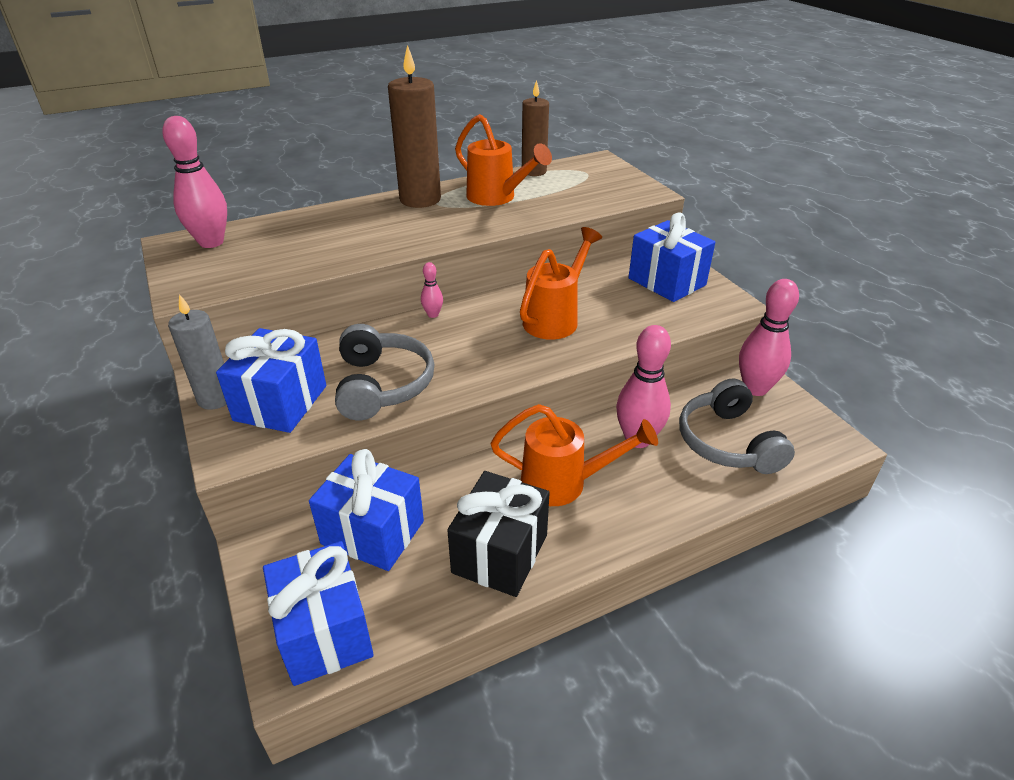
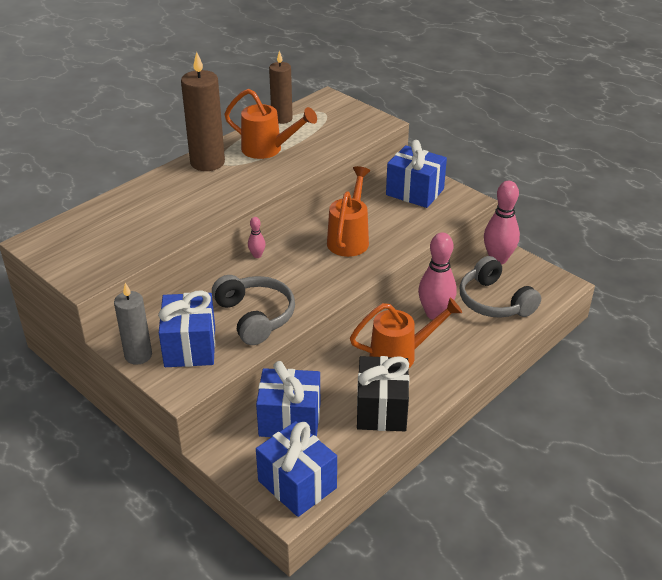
camera: 20 degrees left, 0 degrees up
(211, 242) = (65, 235): pink bowling pin -> none

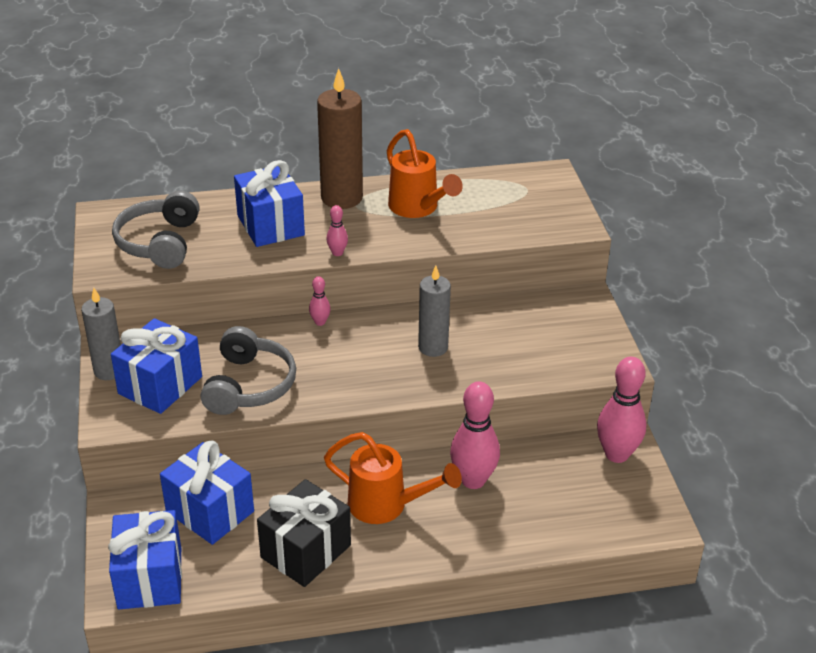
camera: 35 degrees right, 0 degrees up
(247, 197) = (337, 253): none -> pink bowling pin
(282, 119) = (472, 178): brown candle -> none
(349, 238) = (433, 347): orange watering can -> grey candle
(415, 192) = (565, 327): blue gift -> blue gift (270, 225)
(494, 301) = (556, 501): grey headphones -> grey headphones (160, 243)

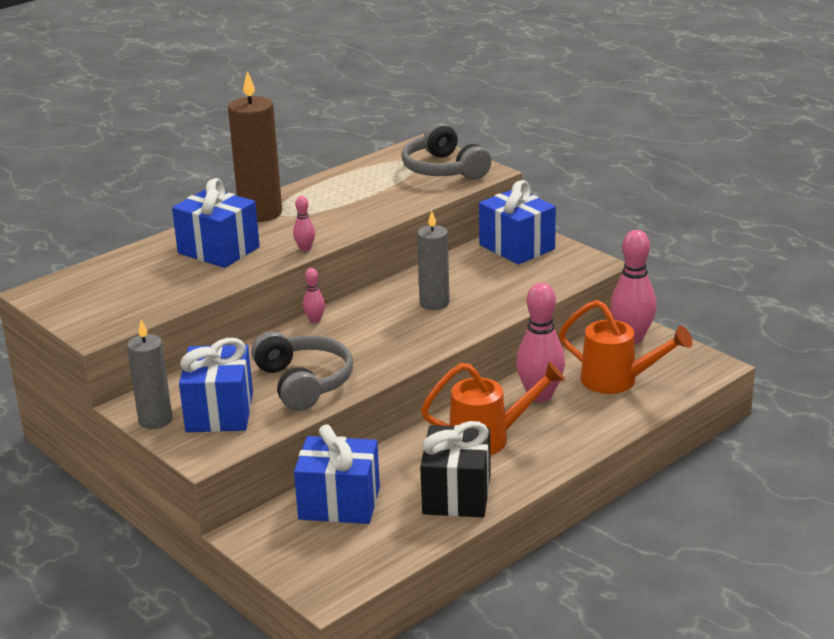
camera: 30 degrees left, 10 degrees down
(150, 578) = (340, 569): blue gift -> blue gift (517, 247)
(160, 243) = (126, 294): grey headphones -> grey headphones (444, 169)
(418, 209) = (338, 200): orange watering can -> orange watering can (618, 381)

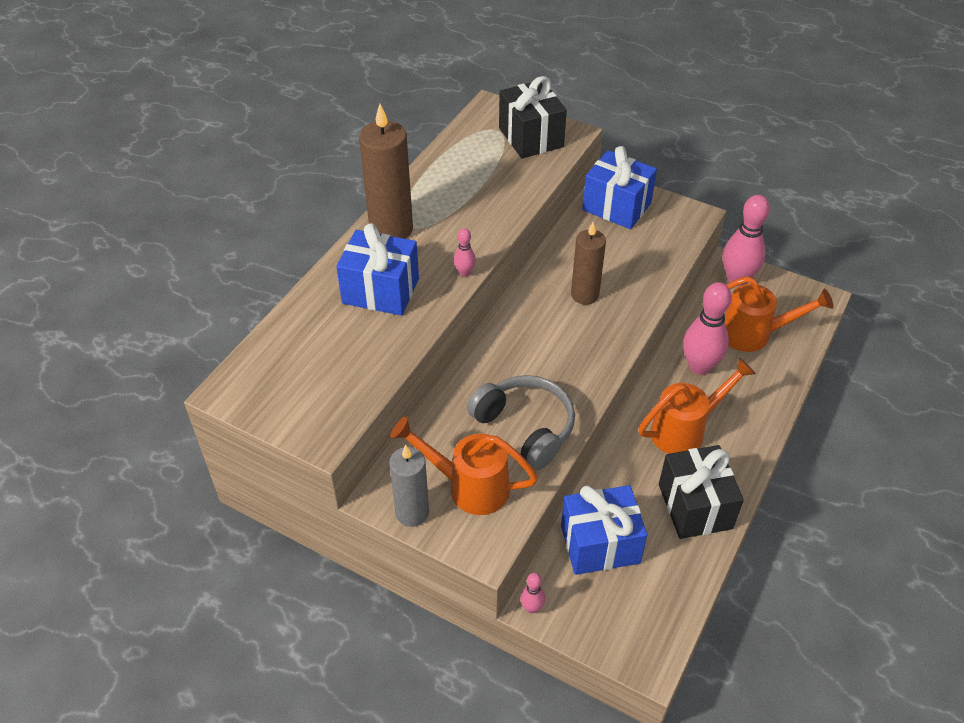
camera: 20 degrees left, 20 degrees up
(219, 412) = (468, 486): blue gift -> orange watering can
(315, 320) = (488, 340): pink bowling pin -> pink bowling pin (532, 607)
(434, 303) = (584, 295): grey candle -> brown candle
(444, 169) = (531, 137): grey headphones -> black gift

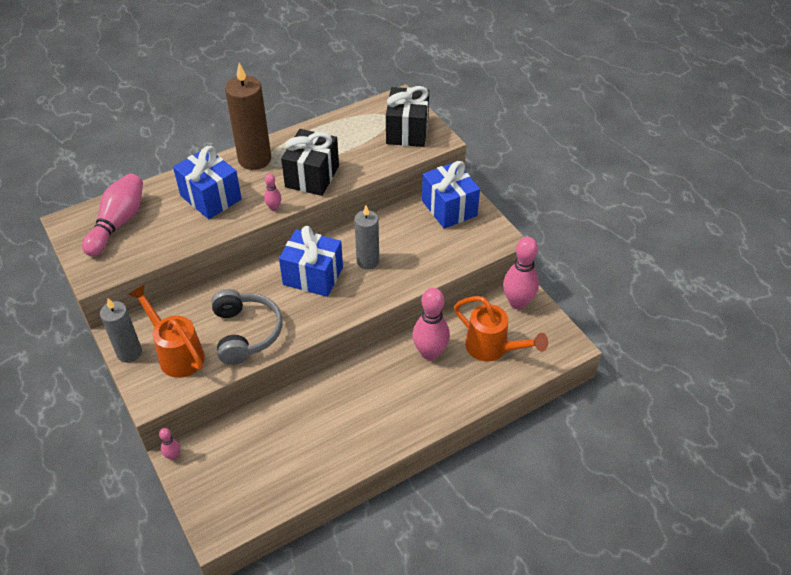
camera: 30 degrees right, 0 degrees up
(295, 365) = (118, 223): none -> pink bowling pin
(584, 295) = (368, 261): brown candle -> grey candle
(600, 544) = (251, 439): blue gift -> blue gift (313, 276)
(685, 430) = (379, 392): orange watering can -> none
(695, 506) = (337, 447): black gift -> black gift (312, 176)

